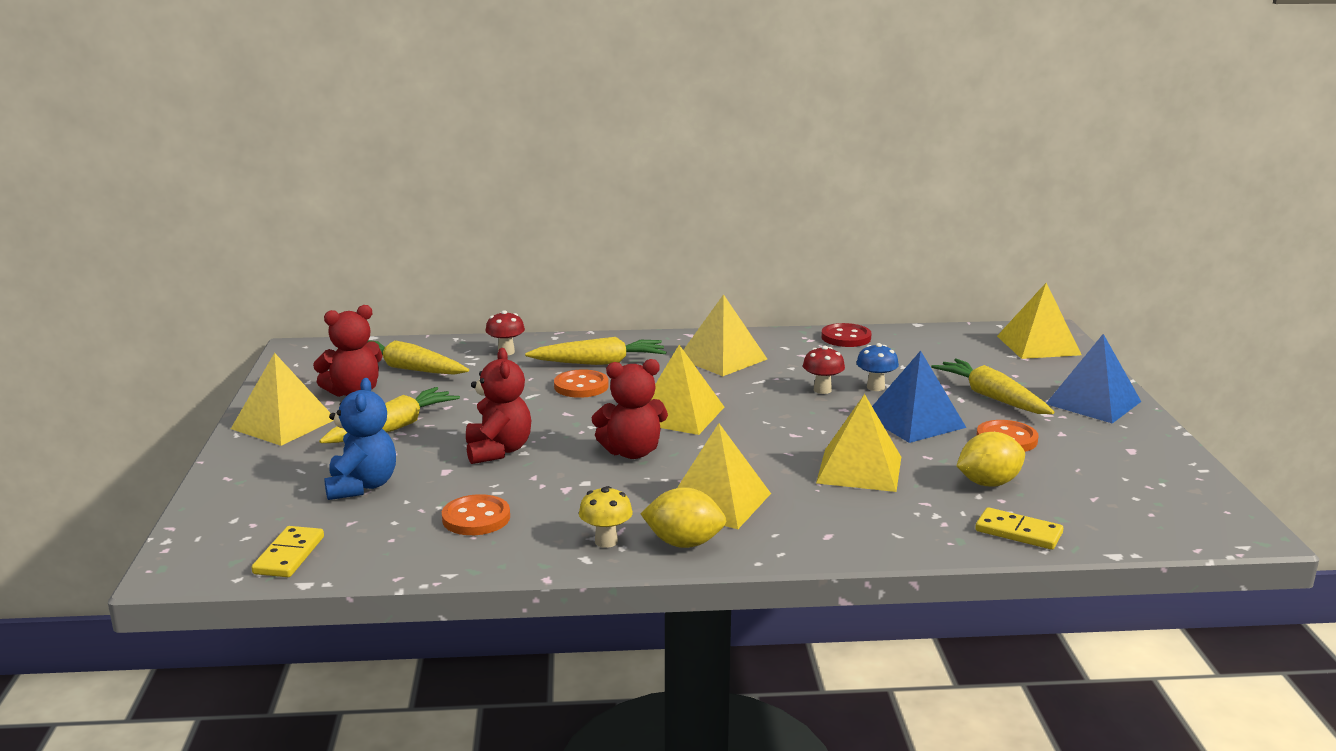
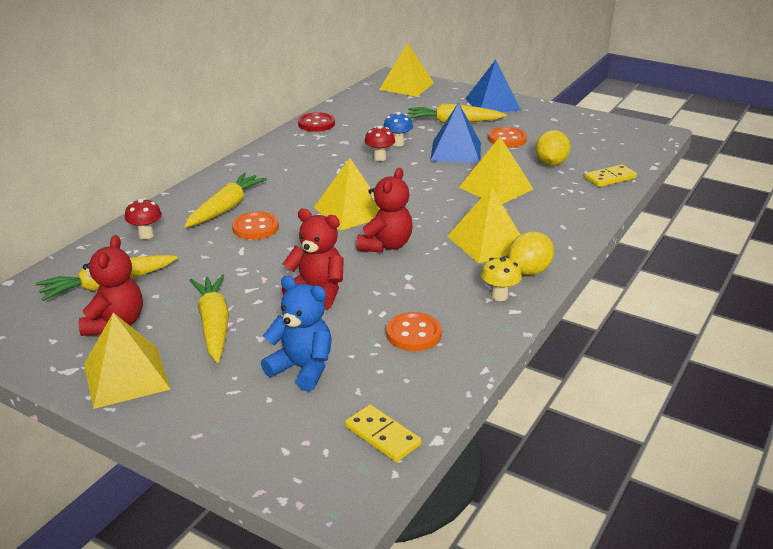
camera: 55 degrees left, 10 degrees up
(722, 358) = (287, 168): yellow pyramid -> none

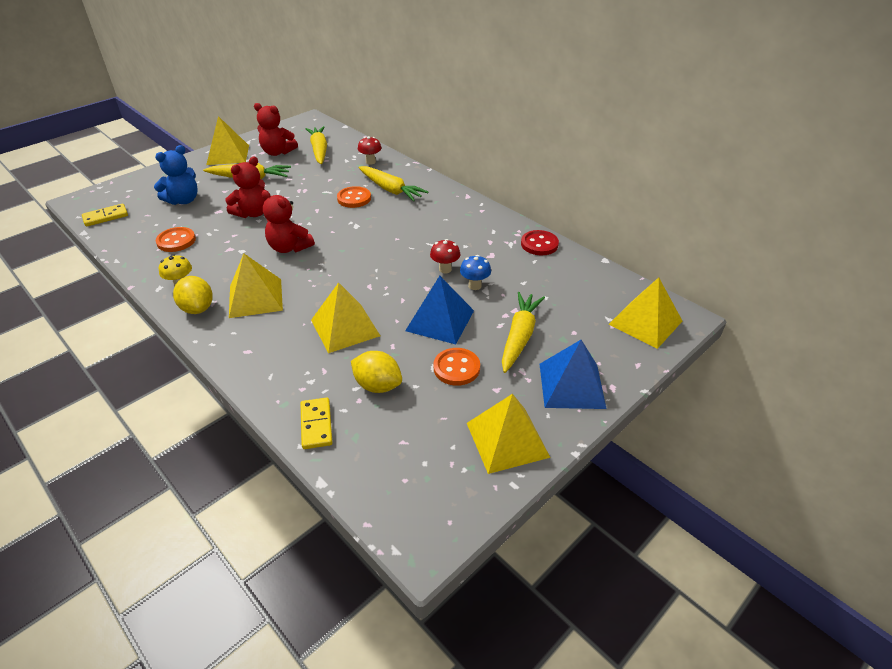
camera: 105 degrees right, 10 degrees up
(351, 211) = (352, 240): yellow pyramid -> yellow pyramid (507, 439)

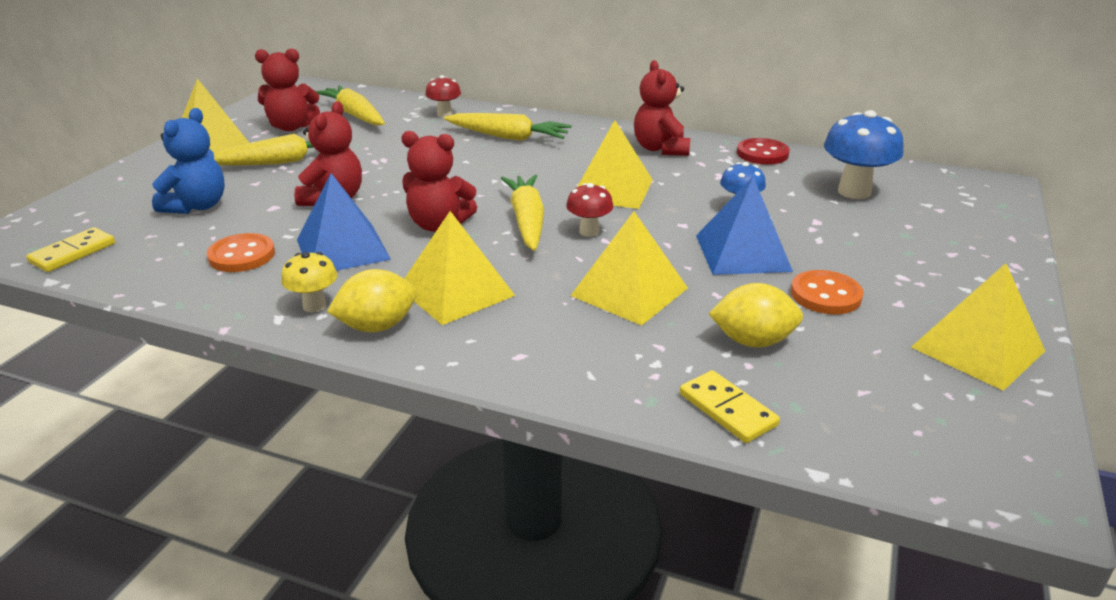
camera: 25 degrees left, 10 degrees down
(198, 308) = (377, 326): yellow lemon -> yellow lemon turned 60 degrees counterclockwise
(354, 198) = (468, 155): orange button -> none
(445, 269) = (682, 201): red mushroom -> red mushroom (589, 231)
(475, 223) = (660, 149): none -> red teddy bear
(519, 337) = (856, 245): yellow carrot -> yellow carrot (527, 221)
(567, 293) = (854, 192): none -> blue mushroom
(571, 385) = (973, 275): blue pyramid -> blue pyramid (342, 249)
(645, 322) = (968, 198): yellow pyramid -> yellow pyramid (612, 189)

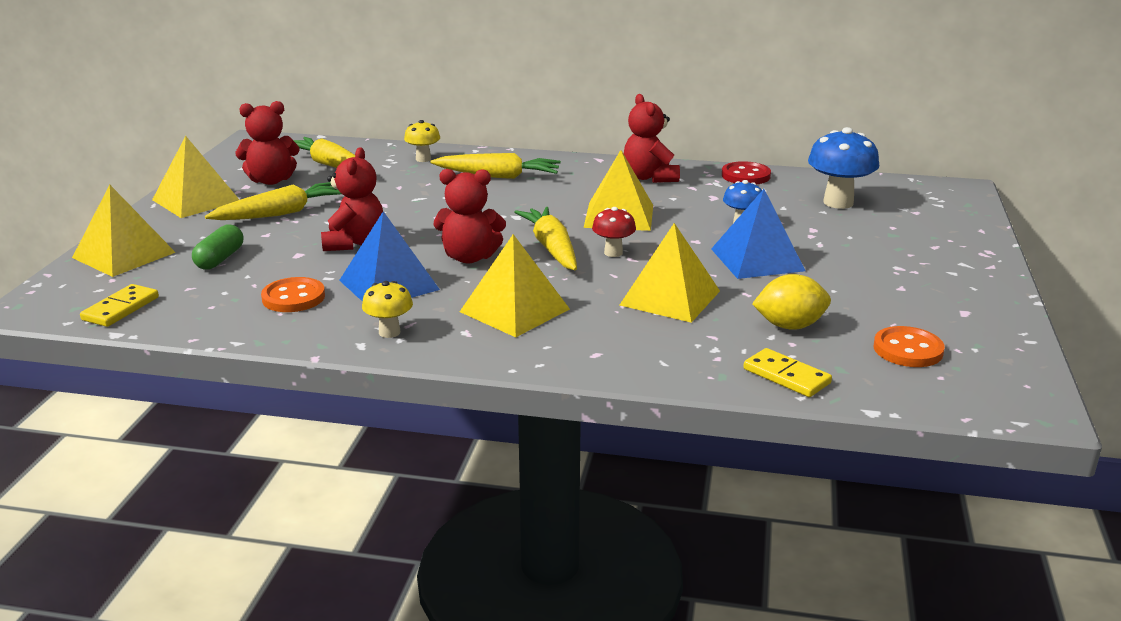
camera: 10 degrees left, 5 degrees down
(197, 206) = (220, 259): blue teddy bear -> green capsule
(377, 326) = (457, 343): yellow lemon -> none
(444, 114) = (423, 159): red mushroom -> yellow mushroom
(825, 295) = (839, 286): orange button -> orange button (908, 350)
(978, 349) = (972, 315): yellow pyramid -> yellow pyramid (124, 255)

